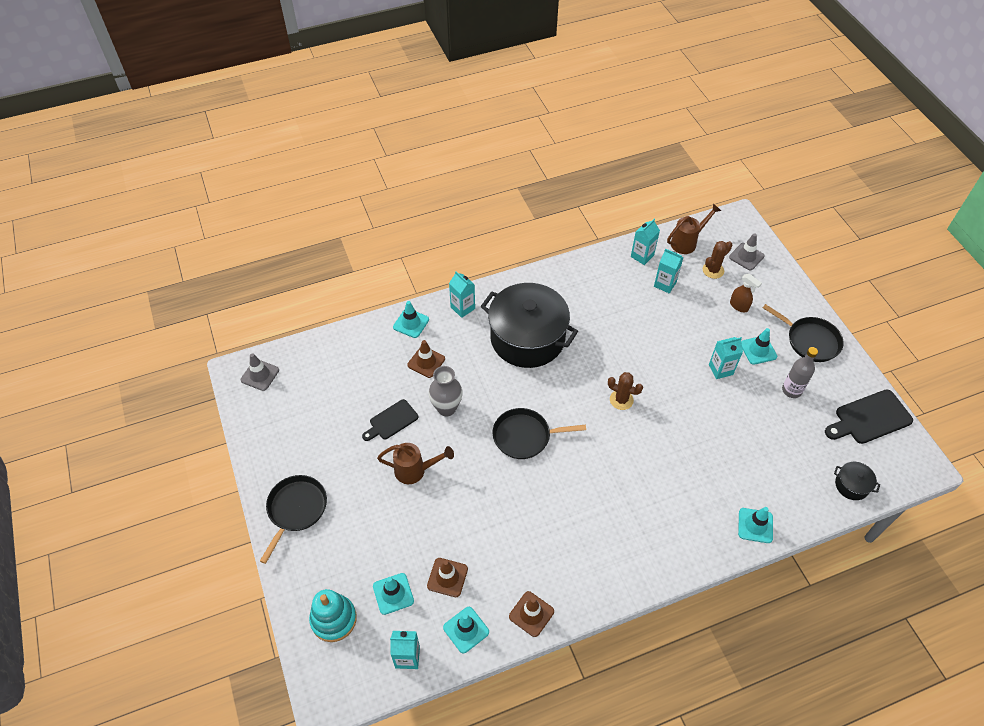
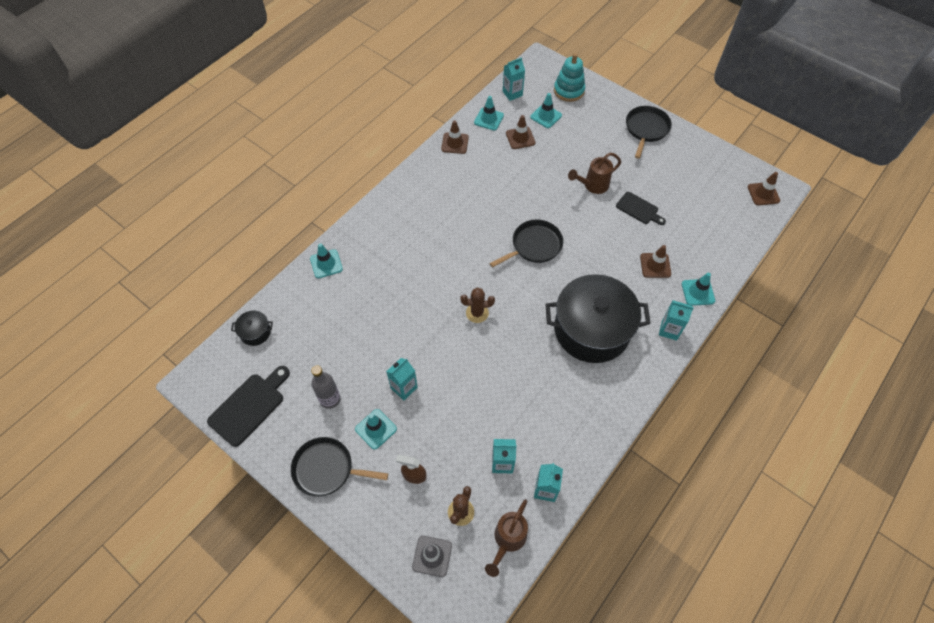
camera: 150 degrees right, 5 degrees up
(260, 375) = (763, 194): grey traffic cone -> brown traffic cone
(296, 509) = (646, 129): black pan -> black pan turned 150 degrees counterclockwise
(391, 421) = (639, 209): black cutting board -> black cutting board turned 105 degrees clockwise
(446, 408) = (608, 237): grey vase -> none

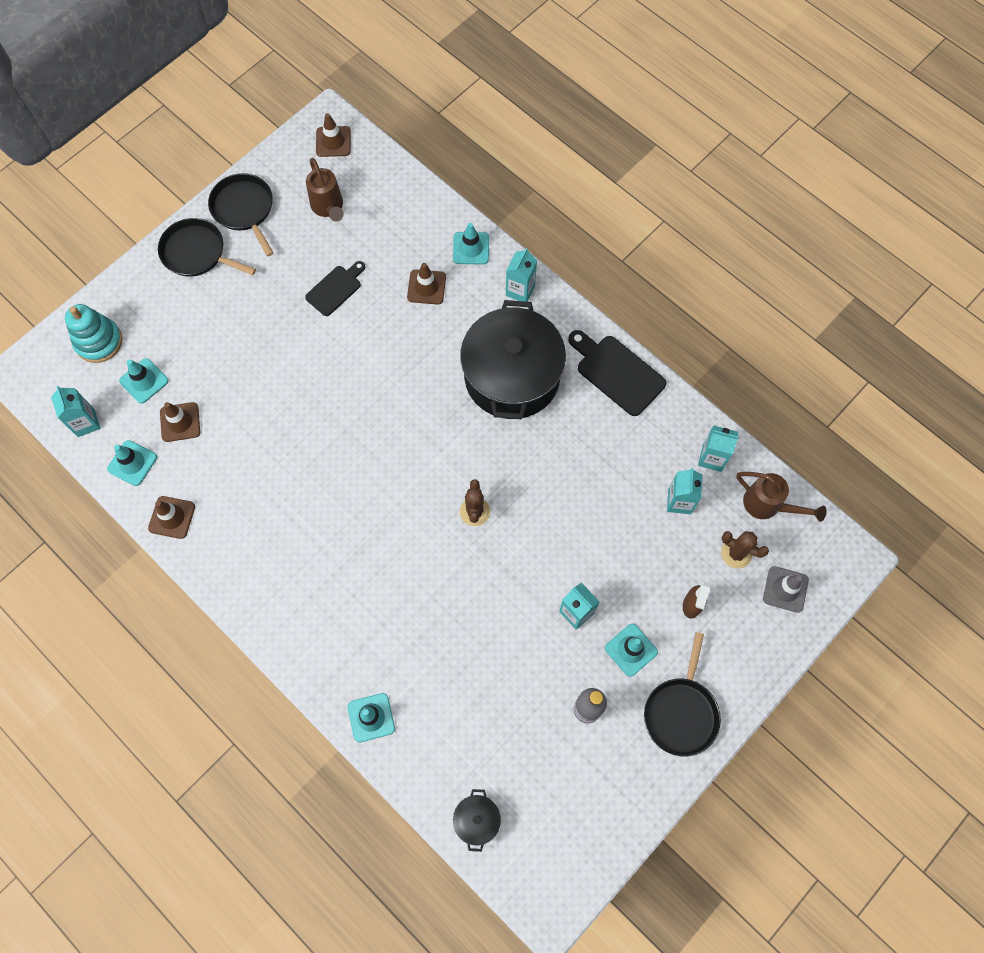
camera: 85 degrees left, 10 degrees up
(249, 406) = (591, 821): black cutting board -> black cutting board (617, 372)
(534, 245) = (377, 427): black pan -> black pan (244, 209)
(592, 186) = (286, 339): brown watering can -> brown watering can (328, 208)

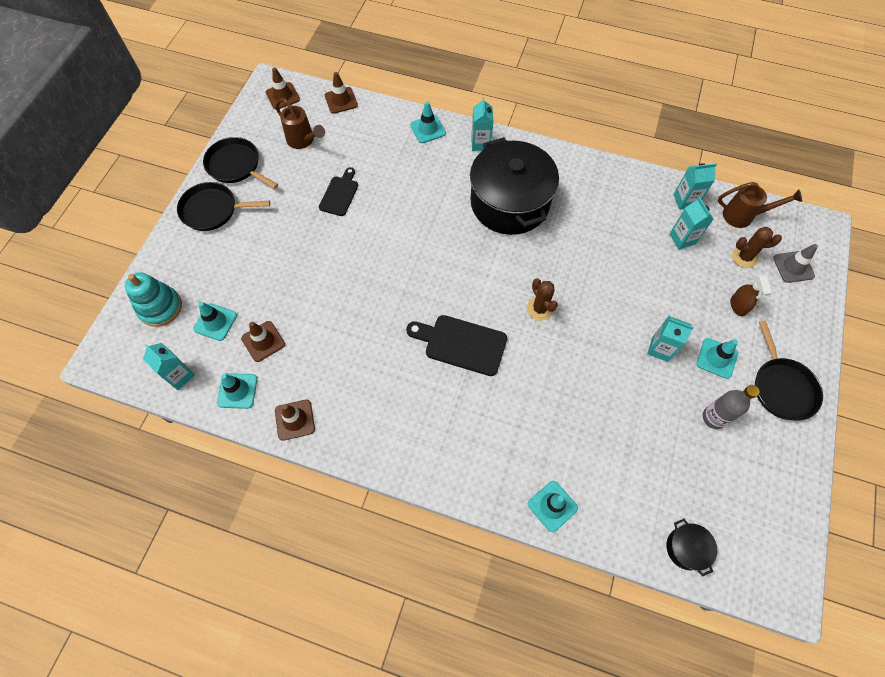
camera: 25 degrees left, 5 degrees down
(426, 287) = (409, 167): brown traffic cone -> brown traffic cone (341, 100)
(617, 372) = (583, 171): black cutting board -> black cutting board (461, 344)

